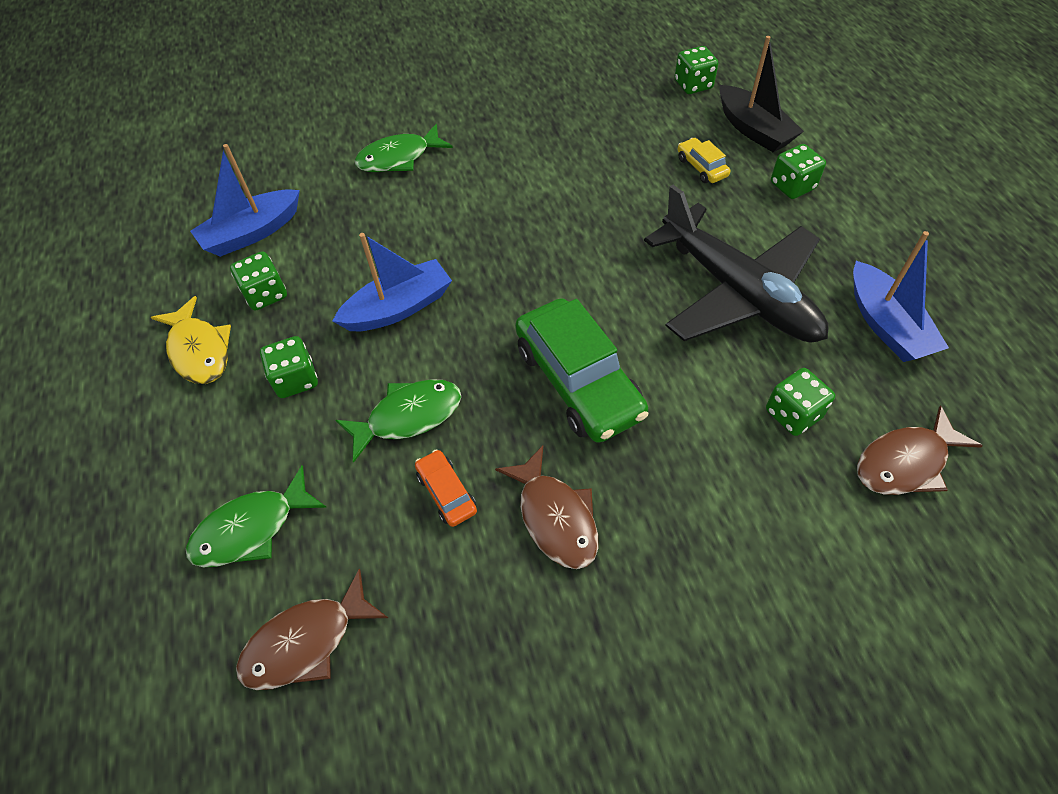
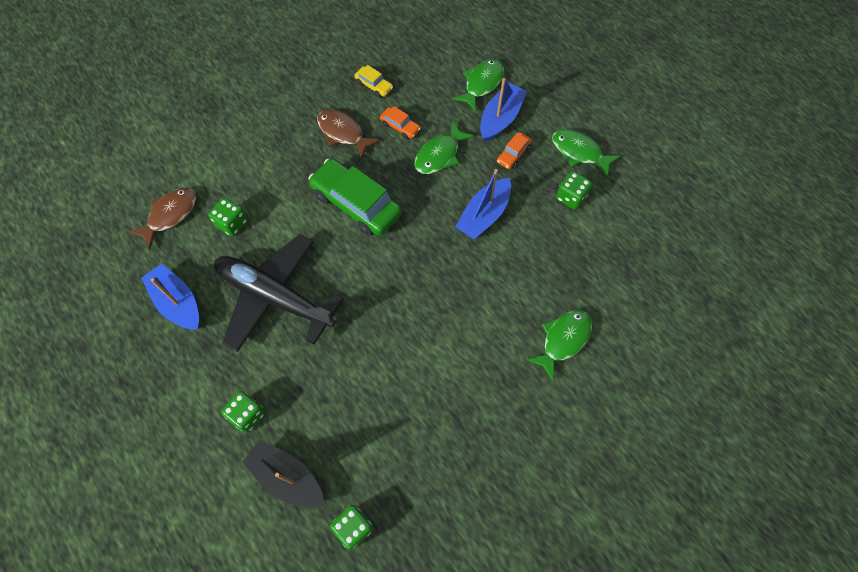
camera: 155 degrees right, 10 degrees up
(199, 350) = (579, 152): yellow fish -> green fish
(252, 233) = (616, 237): blue boat -> blue boat (500, 118)
(295, 379) = (513, 154): green dice -> orange car
(306, 641) = (428, 55): brown fish -> none
(701, 167) = (322, 412): yellow car -> yellow car (374, 85)

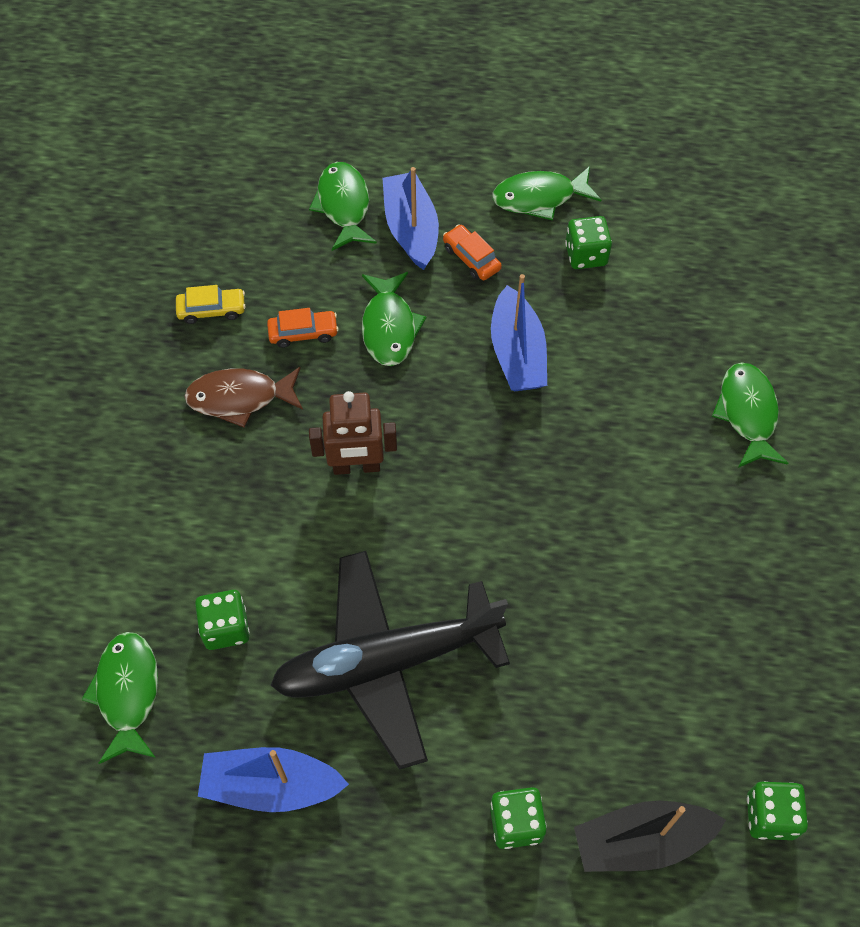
camera: 45 degrees left, 5 degrees down
(170, 215) = (128, 693): brown fish -> green fish
(356, 203) = (356, 467): green car -> brown robot
(513, 154) = (471, 258): orange car -> orange car turned 150 degrees clockwise

